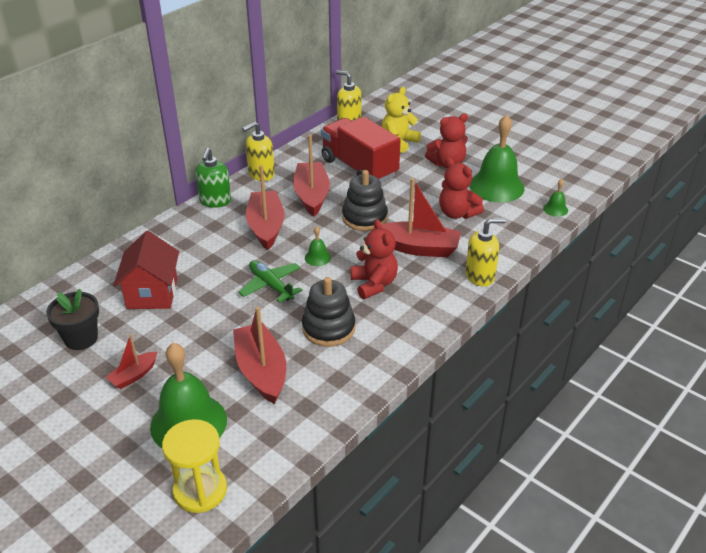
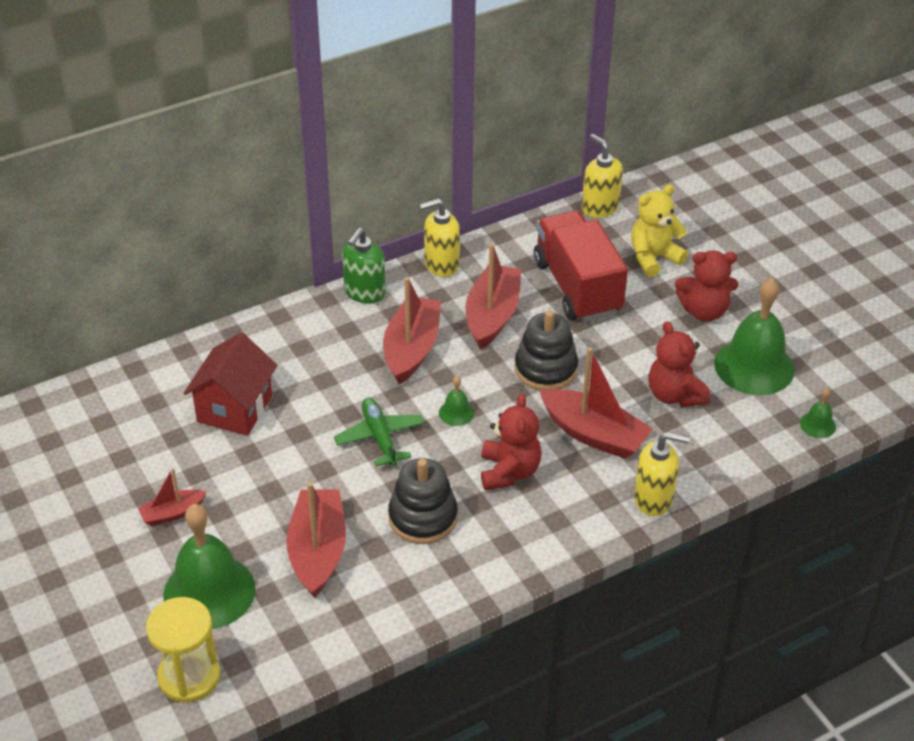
camera: 20 degrees right, 5 degrees up
(81, 338) = (132, 447): black flower pot -> none

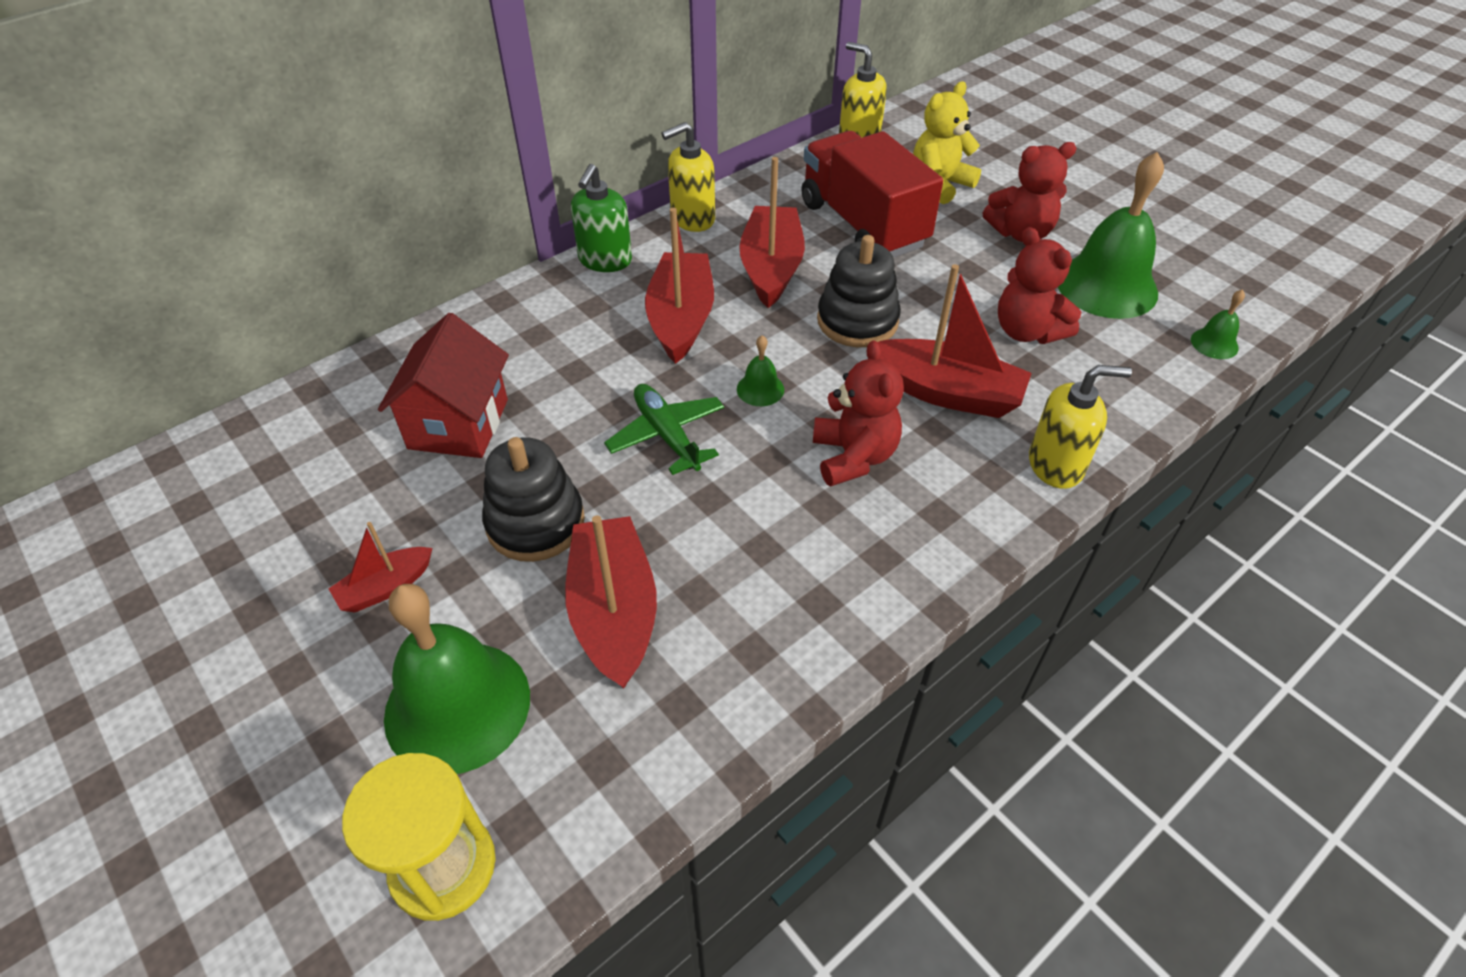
camera: 10 degrees left, 5 degrees up
(423, 517) = (754, 538): black stacking toy -> black stacking toy (535, 523)

